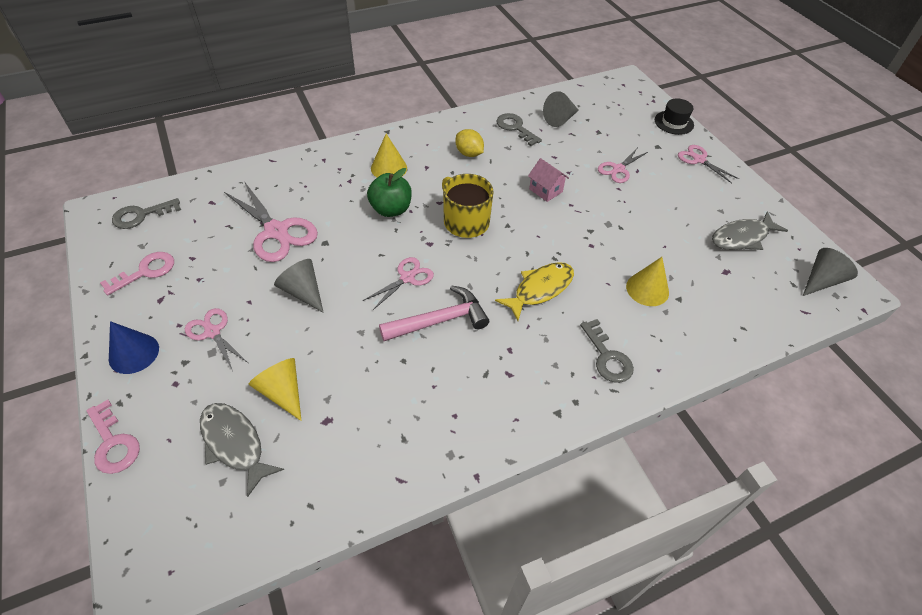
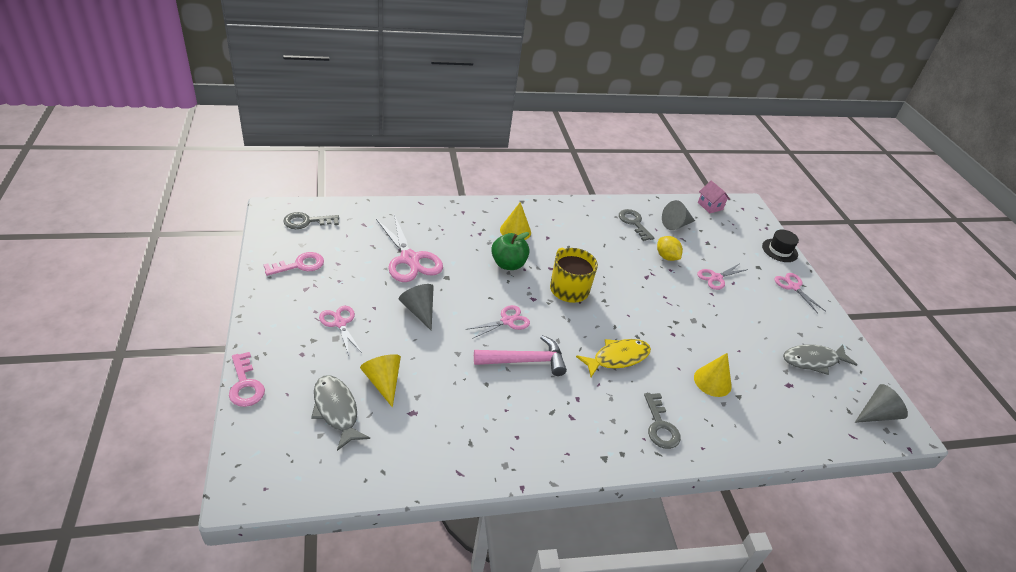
camera: 10 degrees right, 10 degrees down
(134, 353) = (276, 323): blue cone -> none
(469, 153) = (587, 235): yellow lemon -> yellow lemon (666, 257)
(545, 190) = (646, 280): pink house -> pink house (710, 206)

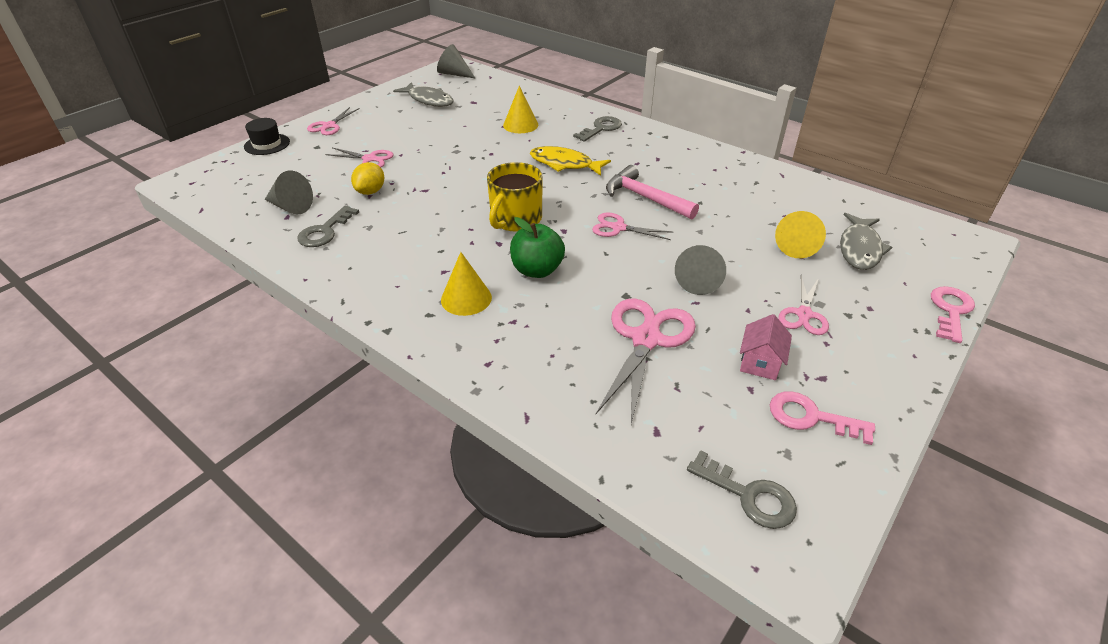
camera: 125 degrees left, 0 degrees up
(710, 206) = (213, 201): pink house -> pink house (760, 363)

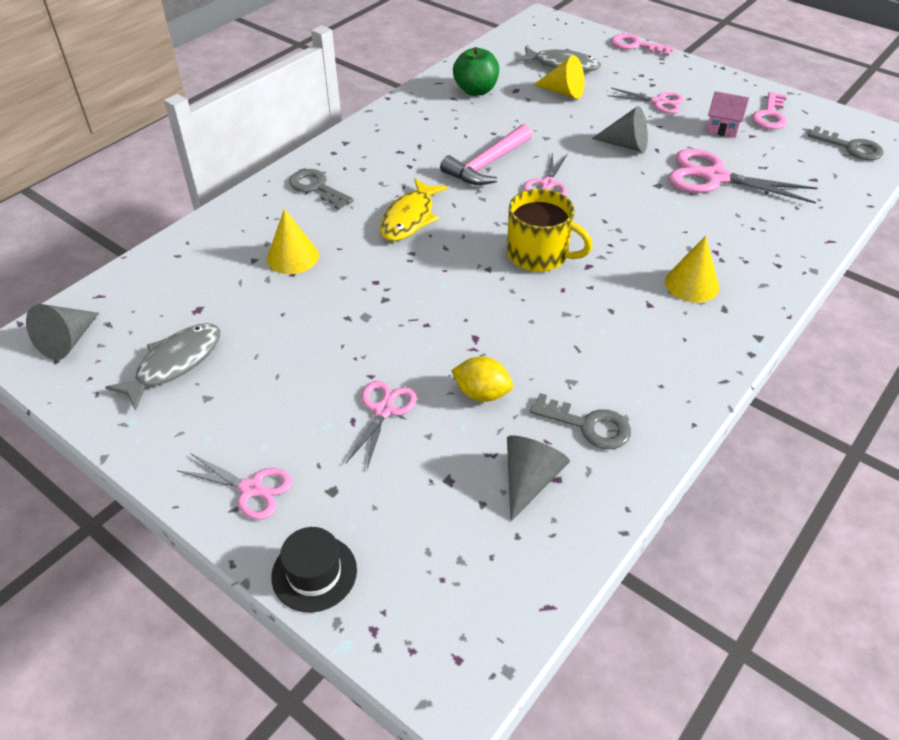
camera: 90 degrees left, 5 degrees up
(537, 270) = (632, 237): green apple -> green apple (476, 90)
(749, 495) = (850, 147): grey key -> grey key turned 90 degrees clockwise

